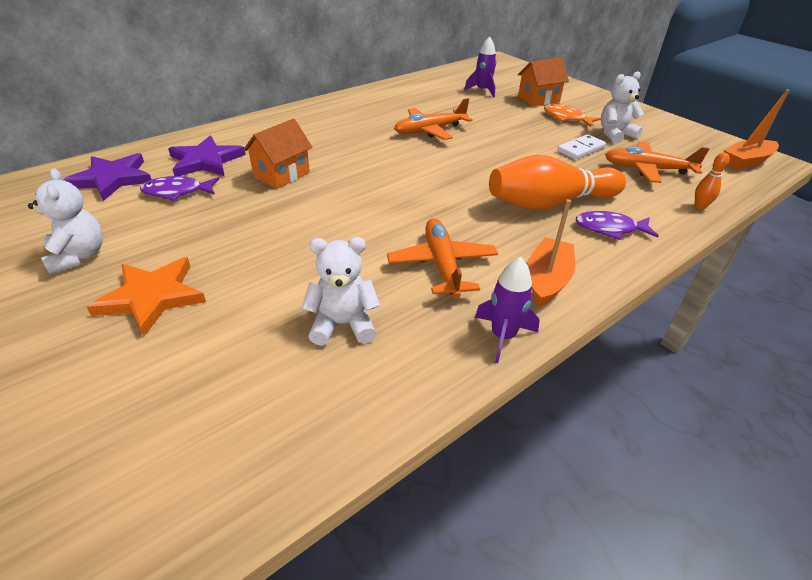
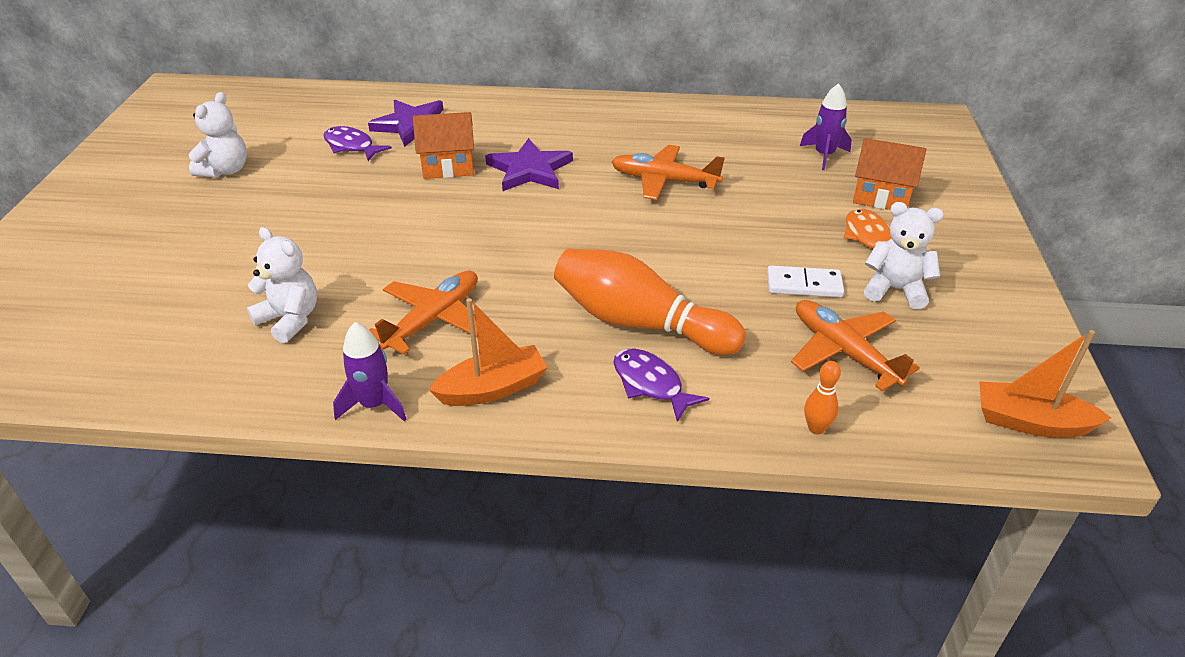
camera: 45 degrees right, 0 degrees up
(112, 179) = (328, 113): purple star -> purple star (530, 170)
(152, 297) = (220, 226): orange star -> none

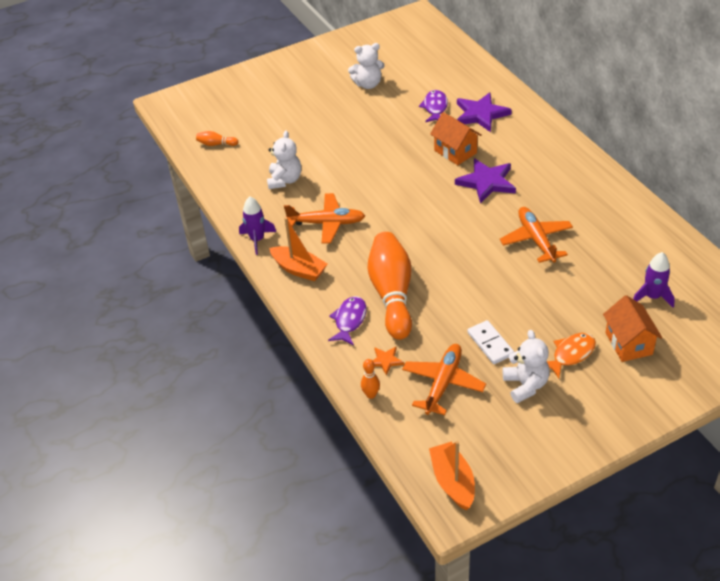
camera: 60 degrees right, 5 degrees up
(98, 354) = (216, 144): none -> orange bowling pin
(761, 384) = (385, 361): none -> orange star

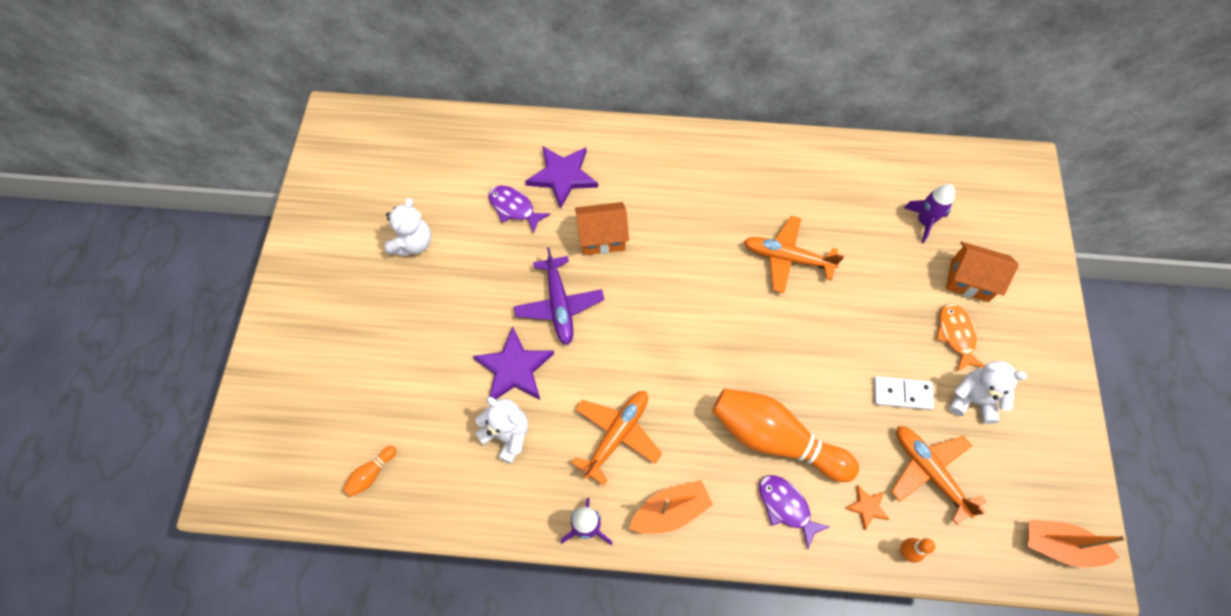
camera: 60 degrees left, 20 degrees up
(388, 158) = (559, 305): none -> purple plane
(487, 182) = (672, 242): purple star -> purple star (514, 368)

